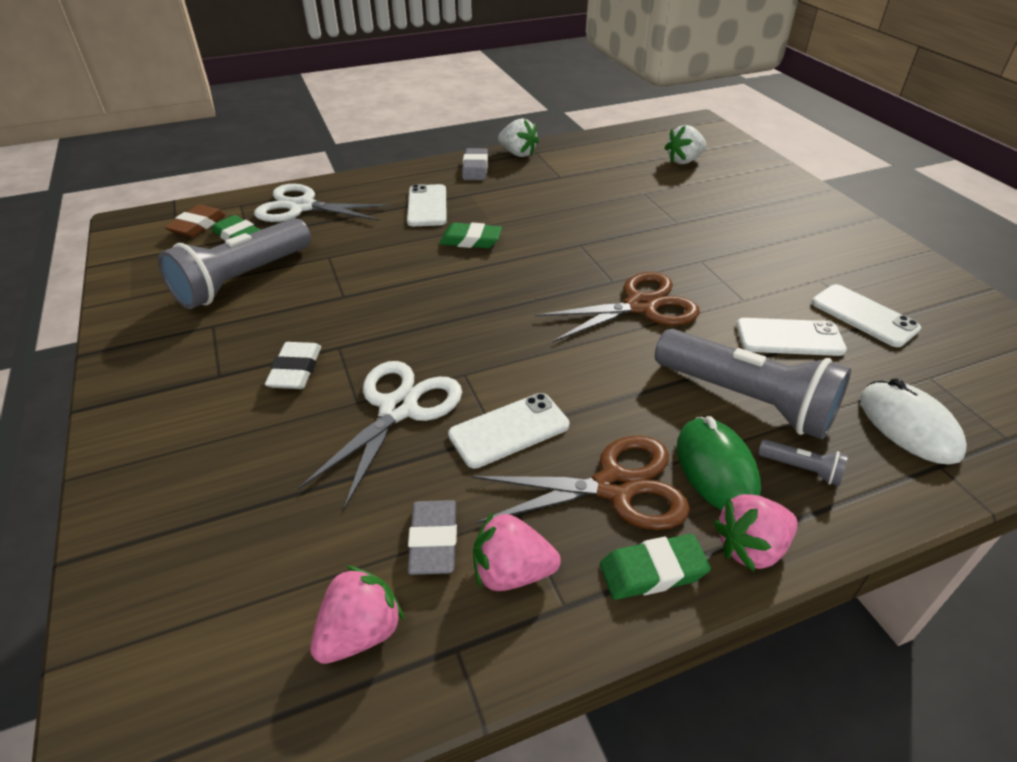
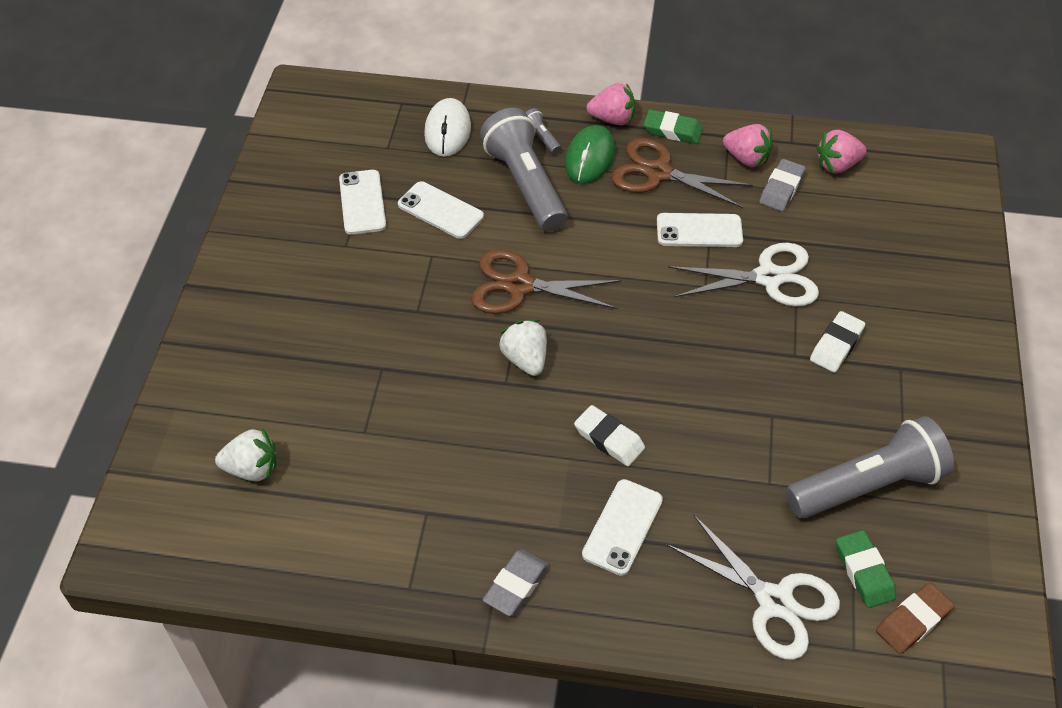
camera: 150 degrees left, 10 degrees up
(398, 409) = (768, 277): white scissors -> white scissors turned 150 degrees counterclockwise
(471, 240) = (609, 439): green eraser -> white eraser
(518, 153) = (435, 596): white strawberry -> white strawberry (525, 359)

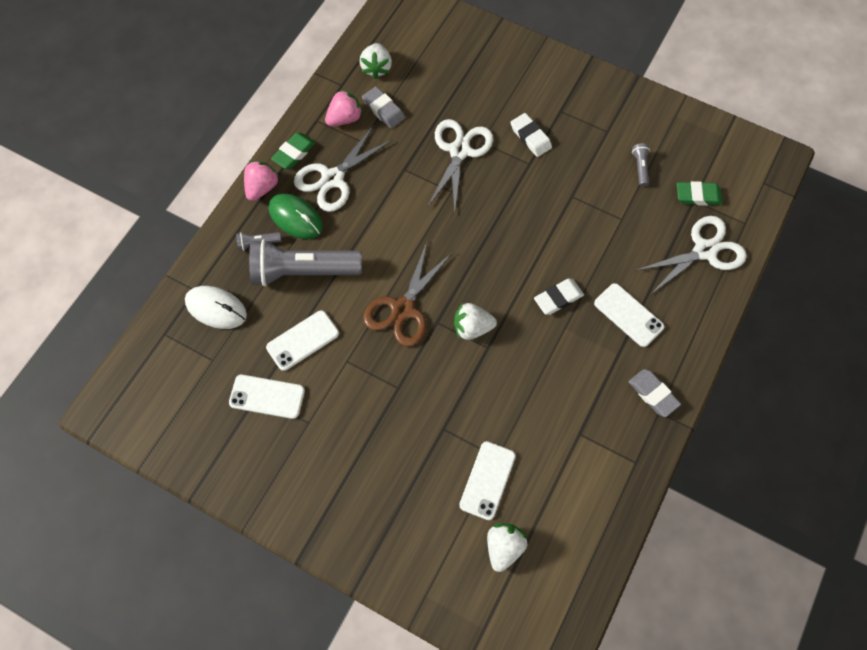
camera: 70 degrees left, 15 degrees up
(658, 173) = (333, 178): brown scissors -> white scissors
(699, 231) = (400, 175): white phone -> white phone (487, 480)
(837, 165) = (376, 68): pink strawberry -> white strawberry
(867, 485) = (640, 167): grey flashlight -> grey flashlight, size x0.40
(913, 621) = (736, 186): brown eraser -> none

